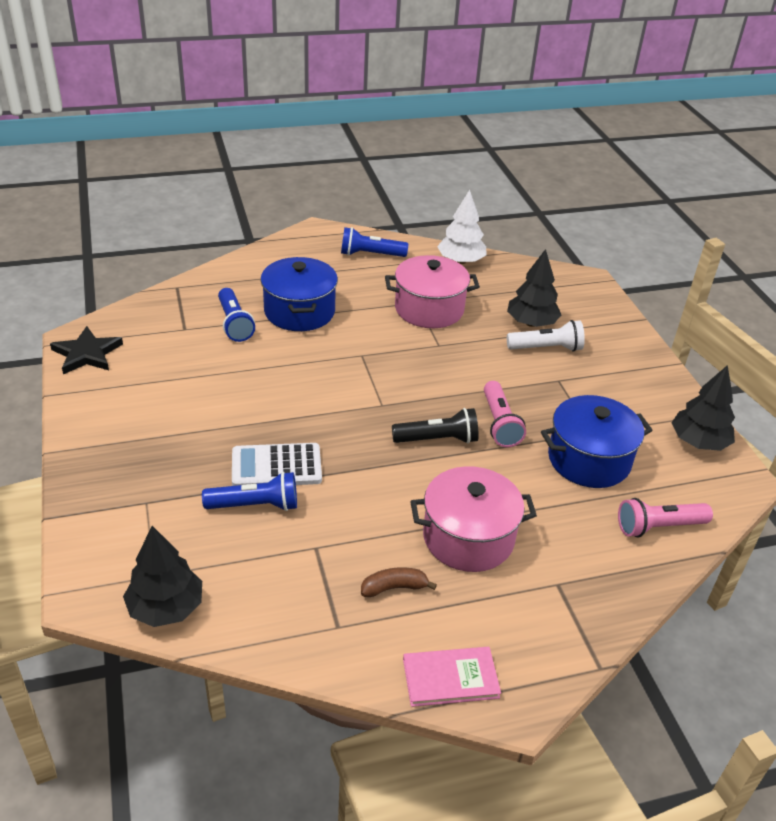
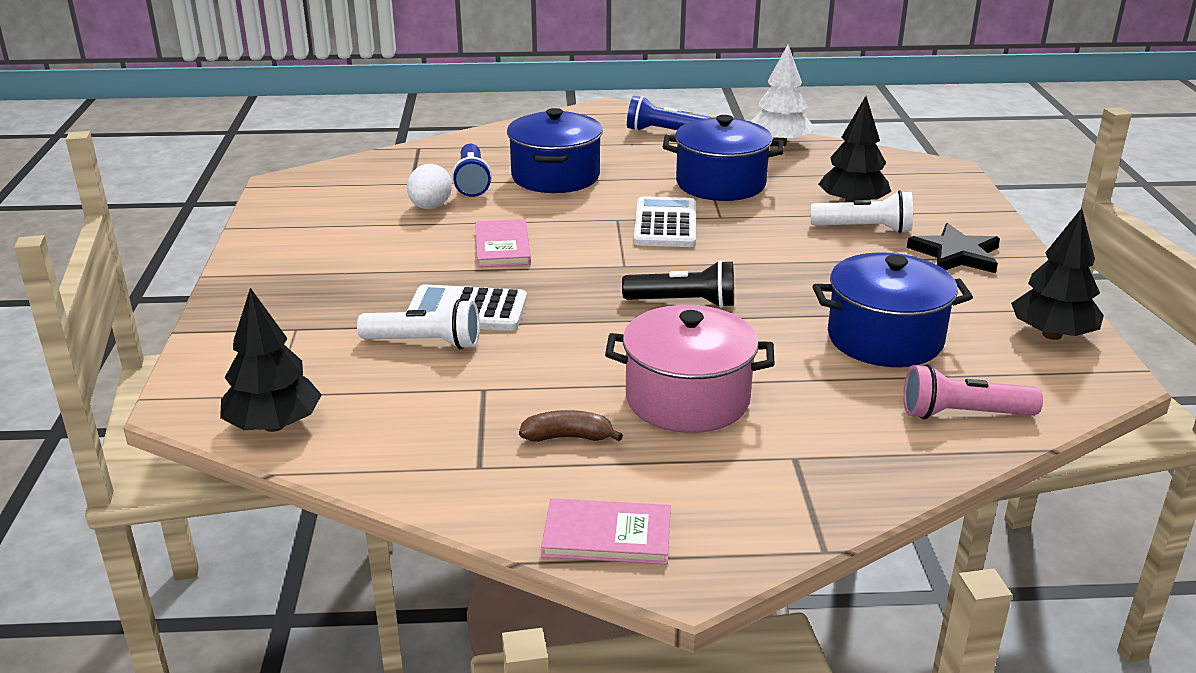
camera: 15 degrees right, 10 degrees down
(87, 354) = (289, 196): black star -> black star (956, 254)
(210, 355) = (430, 207): none -> white egg
(255, 505) = (425, 343): blue flashlight -> white flashlight
(282, 394) = (502, 246): none -> pink book
(400, 357) = (665, 224): none -> white calculator
(429, 309) = (720, 184): pink pot -> blue pot
(500, 423) = (773, 294): pink flashlight -> none

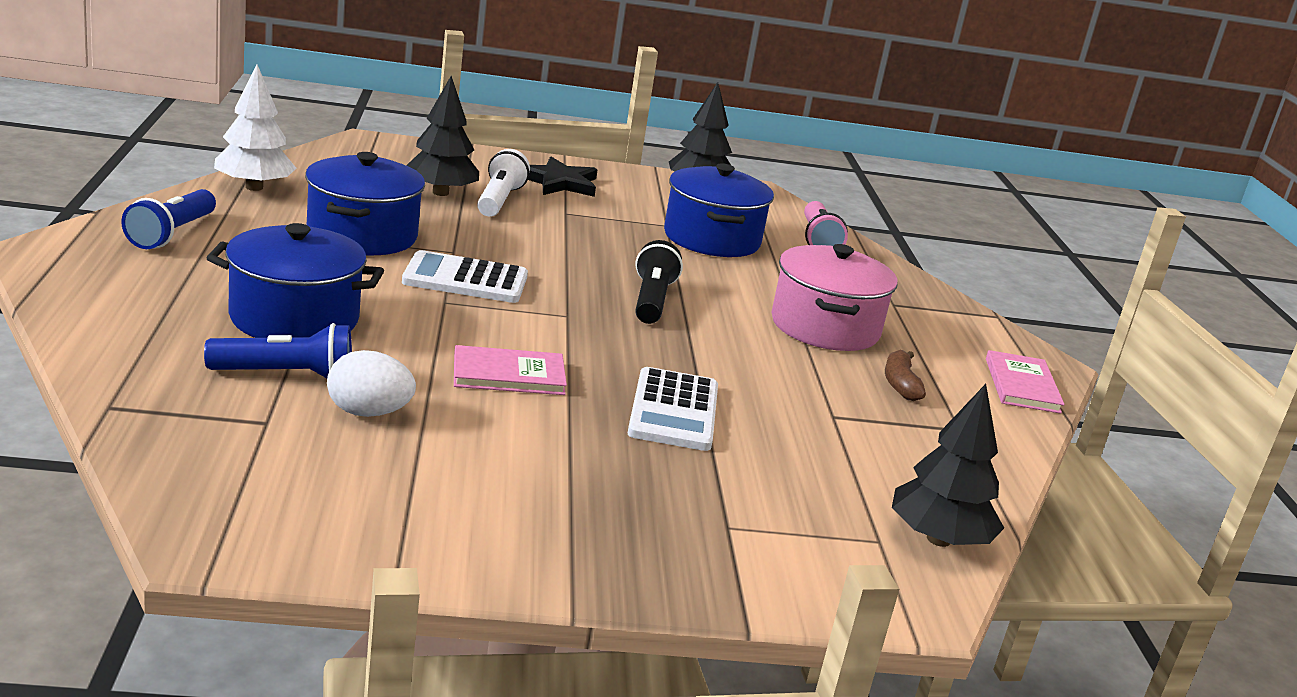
camera: 95 degrees left, 5 degrees down
(425, 343) = (750, 440): white flashlight -> none

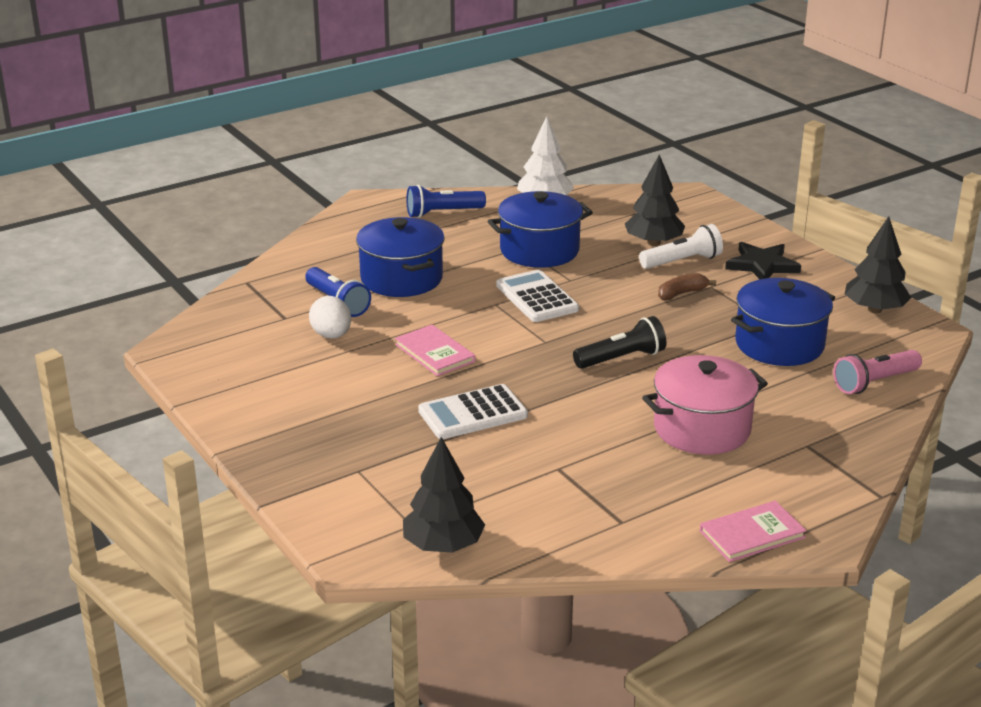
camera: 65 degrees right, 5 degrees up
(900, 384) = (656, 481): brown banana -> brown banana (681, 293)

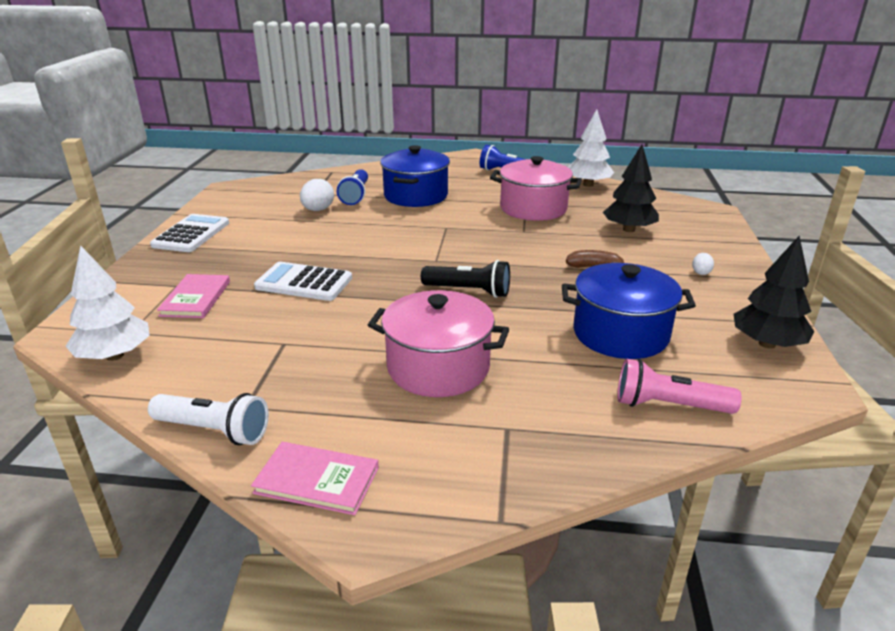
camera: 40 degrees right, 0 degrees up
(435, 353) = (354, 240): pink book -> pink book (196, 298)
(443, 545) = (115, 355): black tree -> white tree
(537, 297) = (480, 233): white calculator -> white calculator (191, 234)
(539, 250) = (533, 208): blue pot -> pink pot
(682, 261) = (632, 248): white flashlight -> white flashlight (214, 430)
(762, 265) = (701, 272): black star -> white egg

